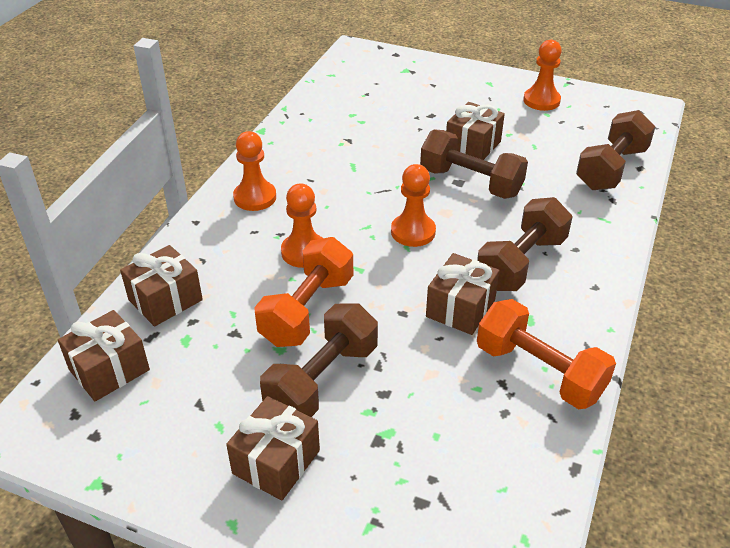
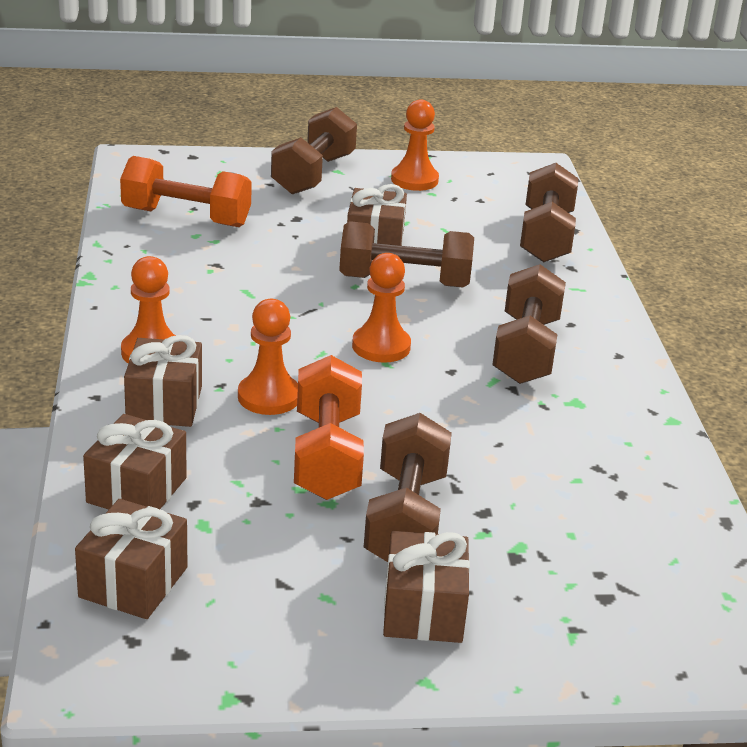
camera: 30 degrees left, 10 degrees down
(460, 308) = (498, 409): brown gift -> brown gift (164, 404)
(469, 83) = (313, 174): none -> brown dumbbell
(539, 372) = (626, 447): orange dumbbell -> orange dumbbell (186, 217)

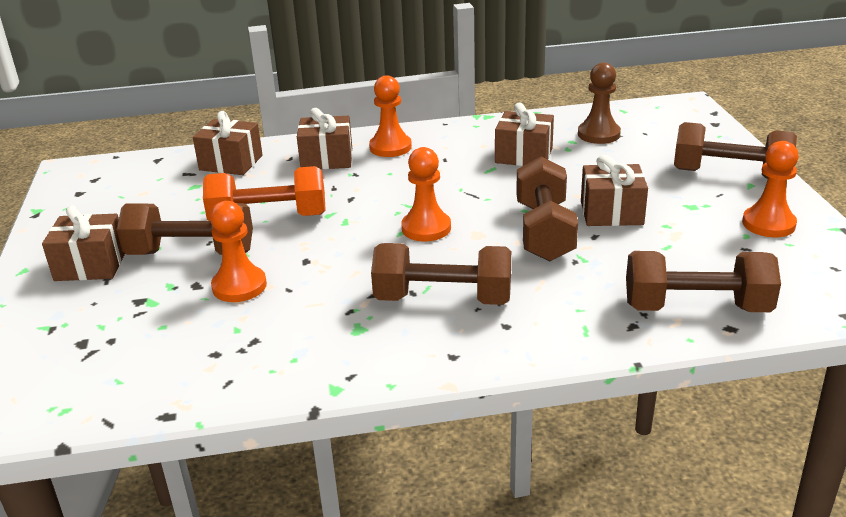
camera: 90 degrees right, 0 degrees up
(133, 582) = (143, 173): brown gift -> brown gift (523, 155)
(186, 217) = (598, 134): orange dumbbell -> brown pawn
(269, 397) = (341, 191): orange pawn -> orange pawn (239, 286)

